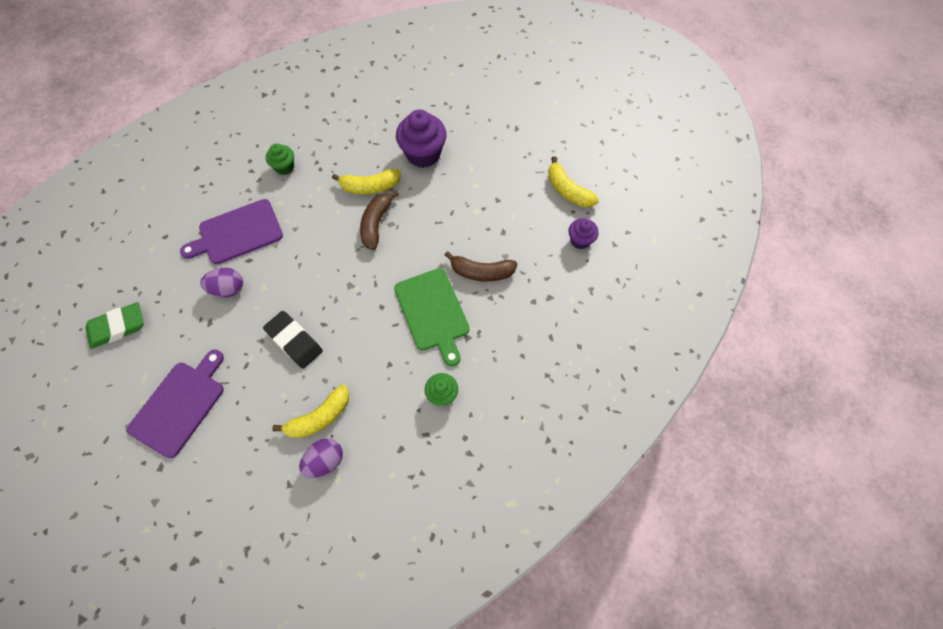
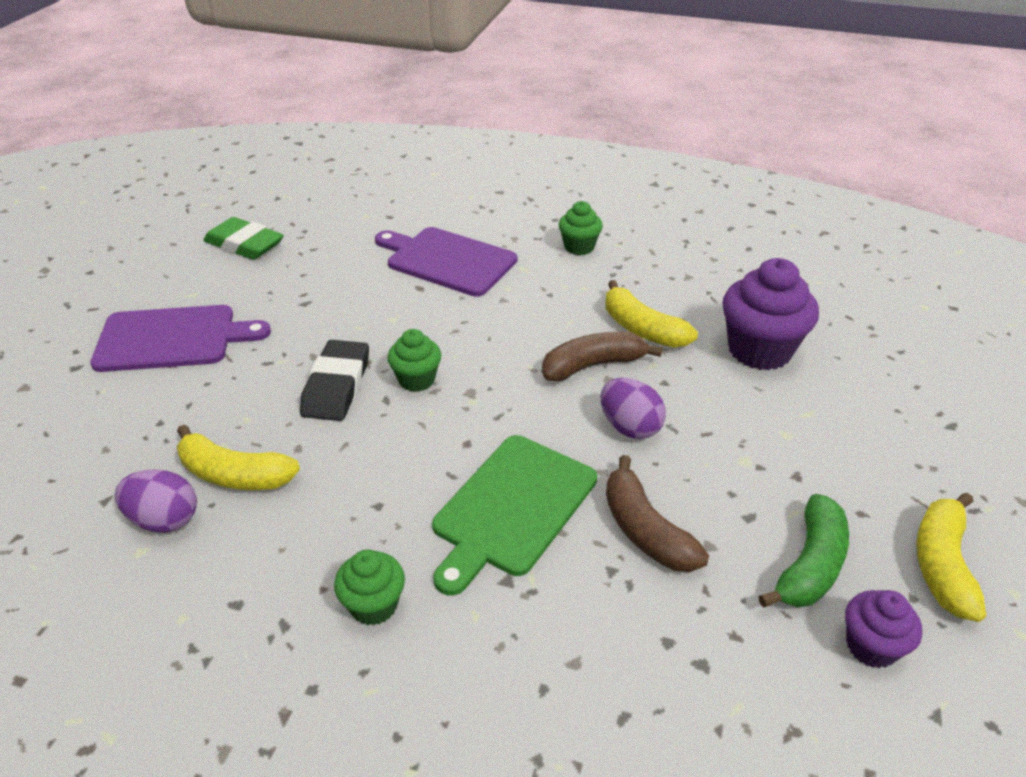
camera: 55 degrees right, 25 degrees down
(228, 289) = (364, 293): purple egg -> purple egg (629, 427)
(321, 303) = (416, 380): none -> green cupcake
(538, 231) = (810, 565): none -> green banana

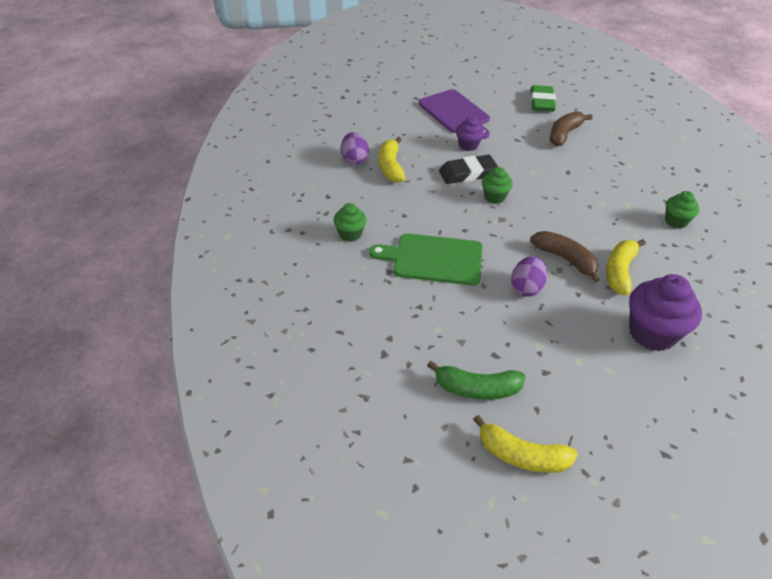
camera: 65 degrees right, 5 degrees up
(447, 260) = (602, 173): purple cutting board -> none
(645, 530) = (454, 312): brown banana -> brown banana (564, 134)
(871, 646) = (436, 424): purple cupcake -> purple cupcake (468, 145)
(942, 564) = (521, 455): yellow banana -> yellow banana turned 150 degrees counterclockwise

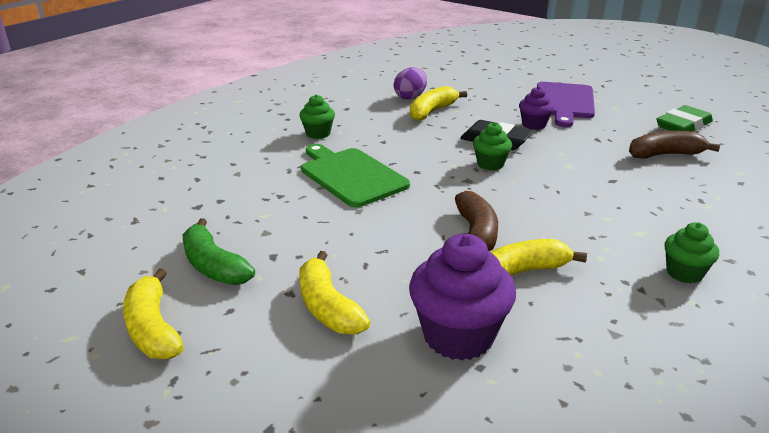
camera: 45 degrees right, 15 degrees down
(526, 288) = (394, 232): purple egg -> none
(576, 365) = (327, 307): none -> yellow banana

